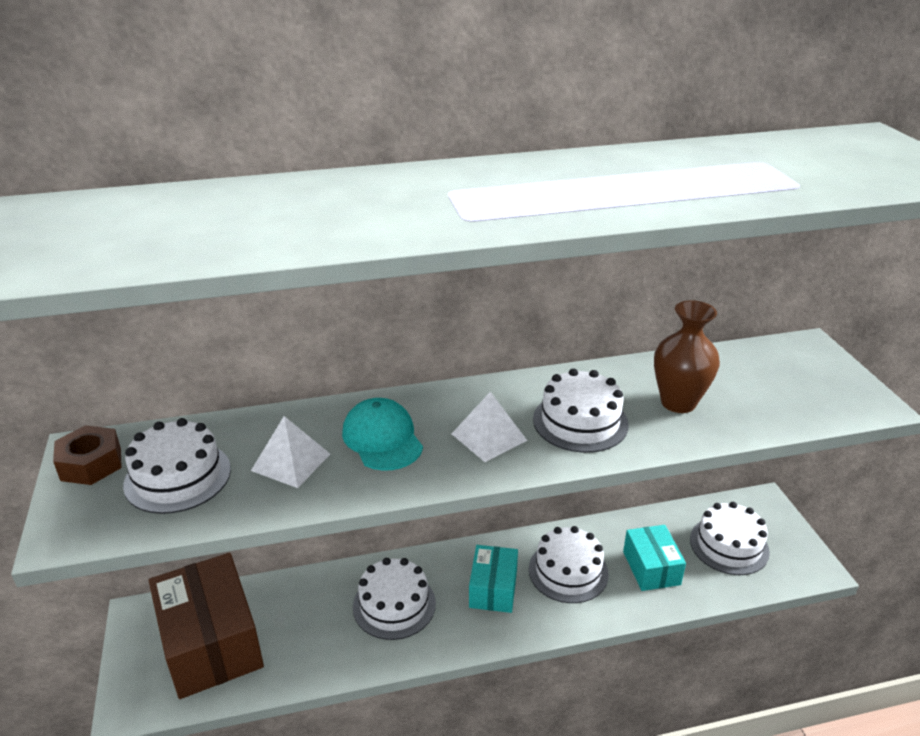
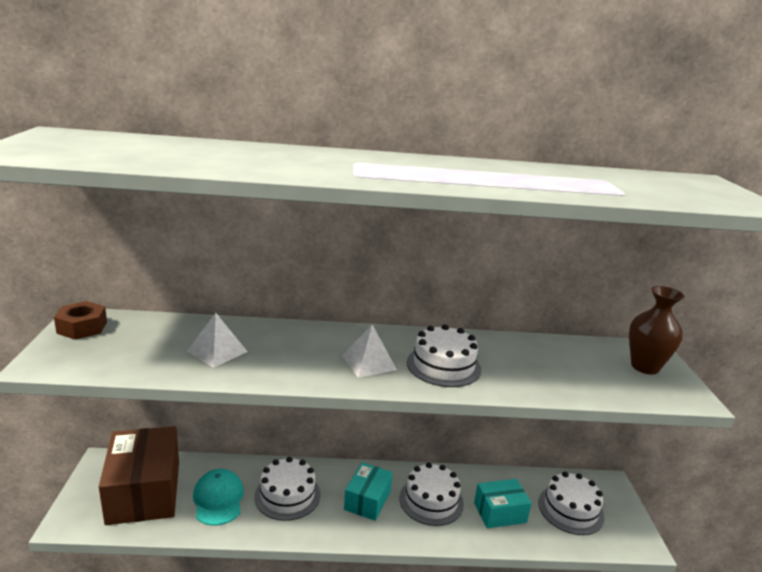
camera: 10 degrees right, 10 degrees down
(178, 476) = (135, 345): white cake -> none
(382, 439) = (289, 349): turquoise cap -> turquoise cap (218, 499)
(651, 568) = (500, 512): turquoise box -> turquoise box turned 75 degrees clockwise
(678, 402) = (527, 367): brown vase -> brown vase (645, 367)

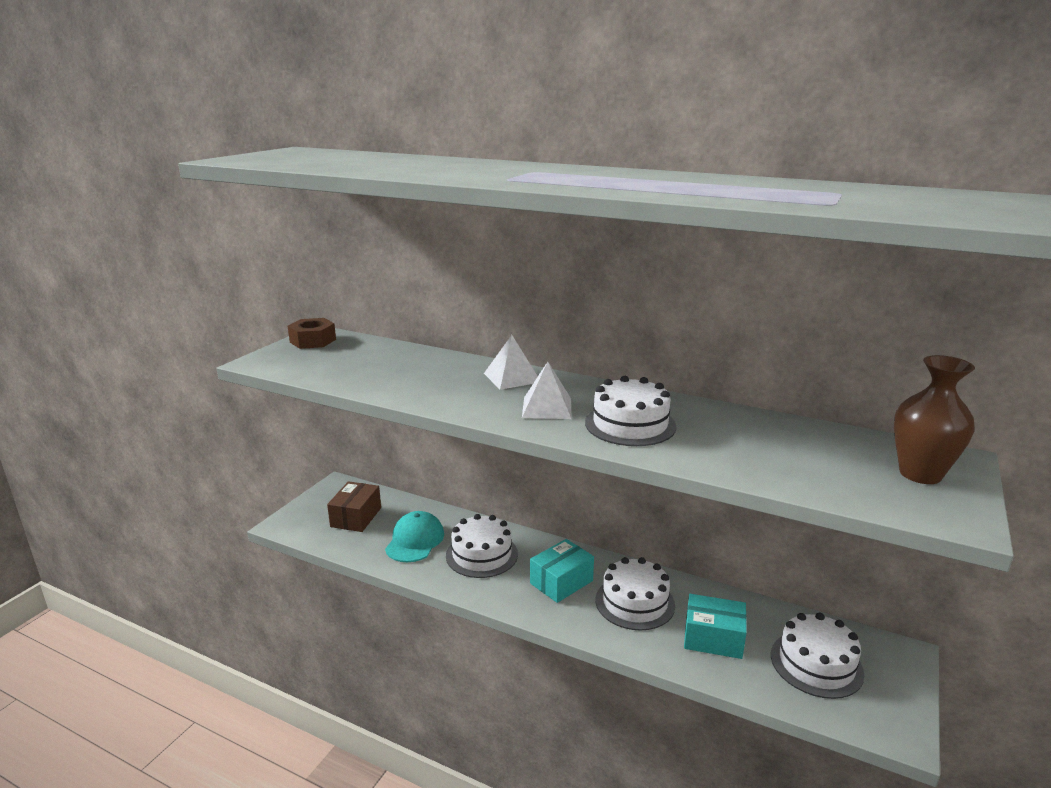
camera: 30 degrees right, 0 degrees up
(144, 491) = (356, 517): brown box -> brown box, size x0.56
(217, 351) = (407, 375): white pyramid -> white pyramid (512, 377)

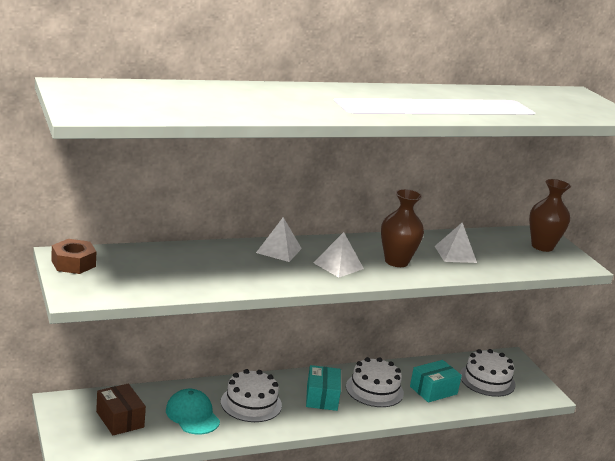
camera: 50 degrees left, 0 degrees up
(630, 424) = (396, 261): white cake -> brown vase
(736, 441) = (455, 254): none -> white pyramid

